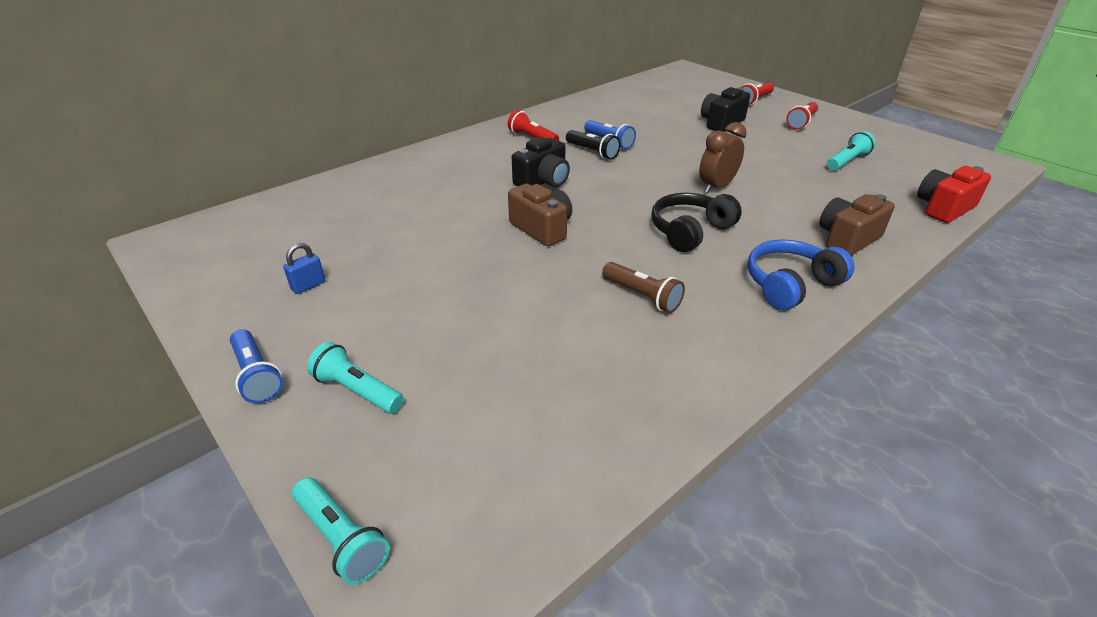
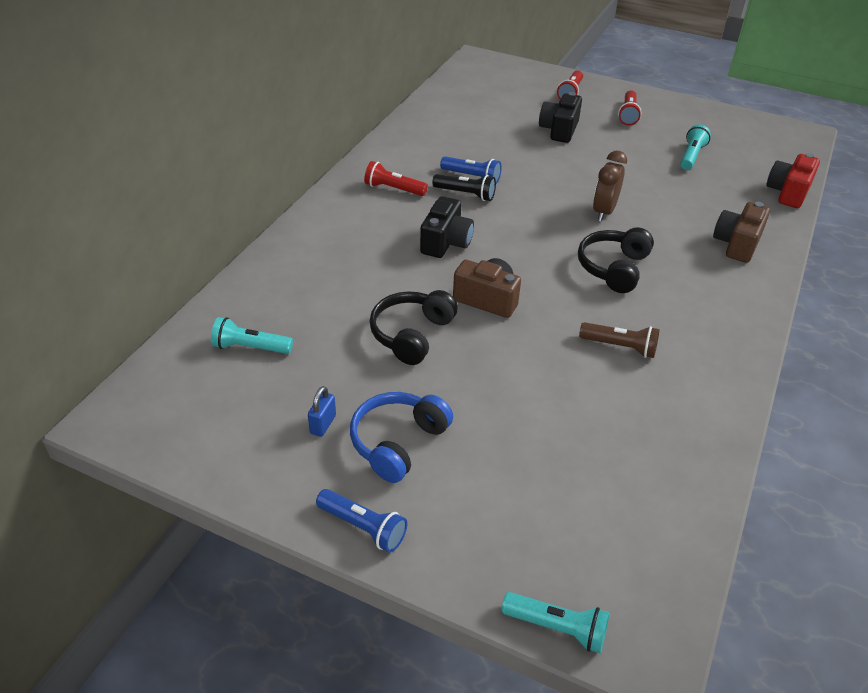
camera: 25 degrees left, 5 degrees up
(357, 391) = (463, 510): turquoise flashlight -> turquoise flashlight (250, 347)
(449, 239) = (411, 334): none -> black headphones
(790, 284) = (721, 302): blue headphones -> blue headphones (398, 442)

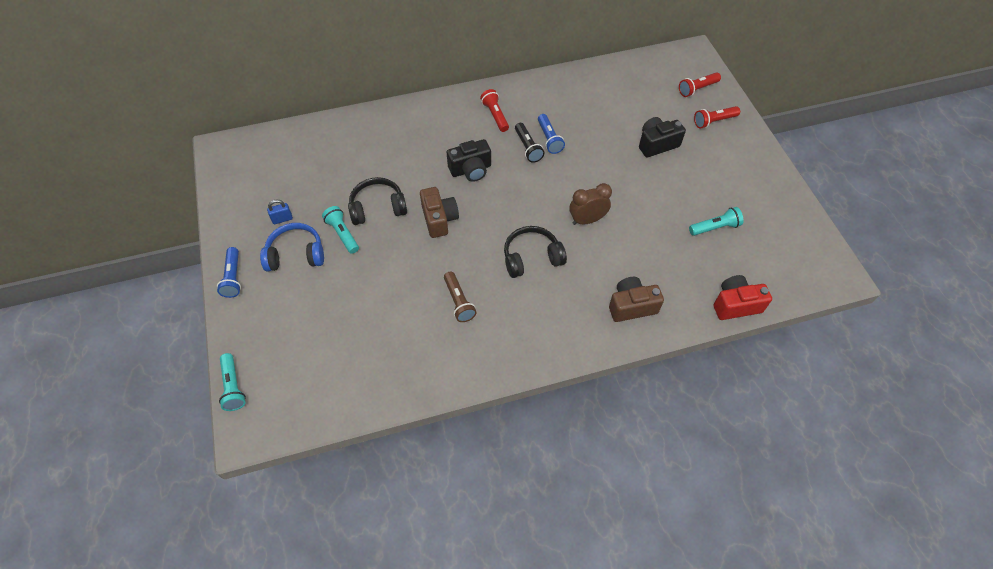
camera: 50 degrees right, 15 degrees up
(250, 347) = (308, 156): turquoise flashlight -> turquoise flashlight (342, 234)
(628, 115) = (726, 166): red flashlight -> red flashlight (697, 89)

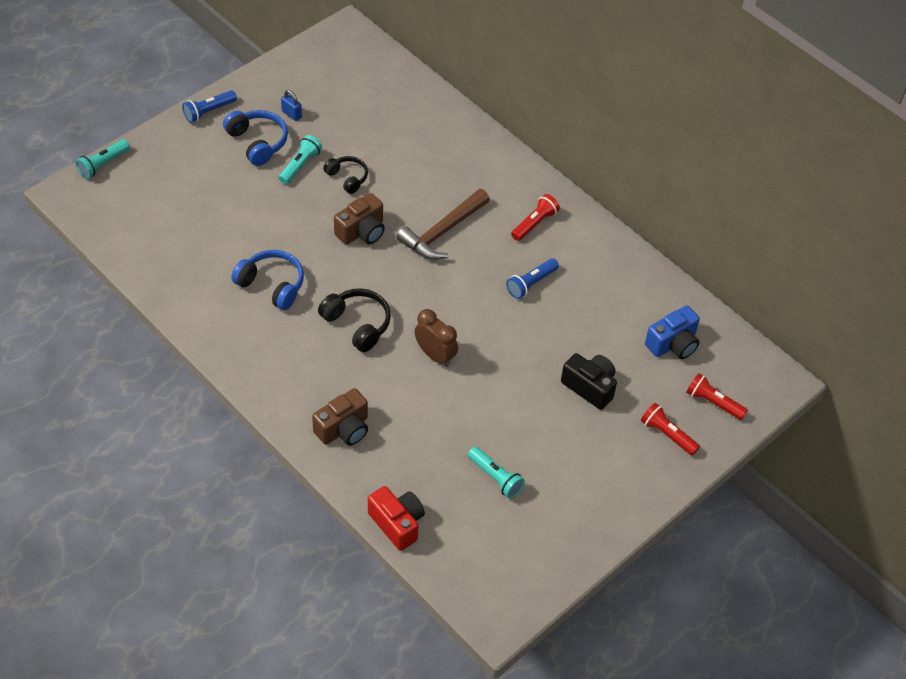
camera: 60 degrees right, 5 degrees down
(378, 208) = (347, 178): black headphones -> black headphones, size x0.66
(459, 301) = (272, 285): brown flashlight -> blue headphones
(471, 170) = (443, 232): black camera -> brown hammer
(528, 148) = (505, 269): black flashlight -> none
(631, 306) = (344, 429): brown camera -> brown camera turned 90 degrees clockwise
(640, 88) = (673, 344): none -> blue camera

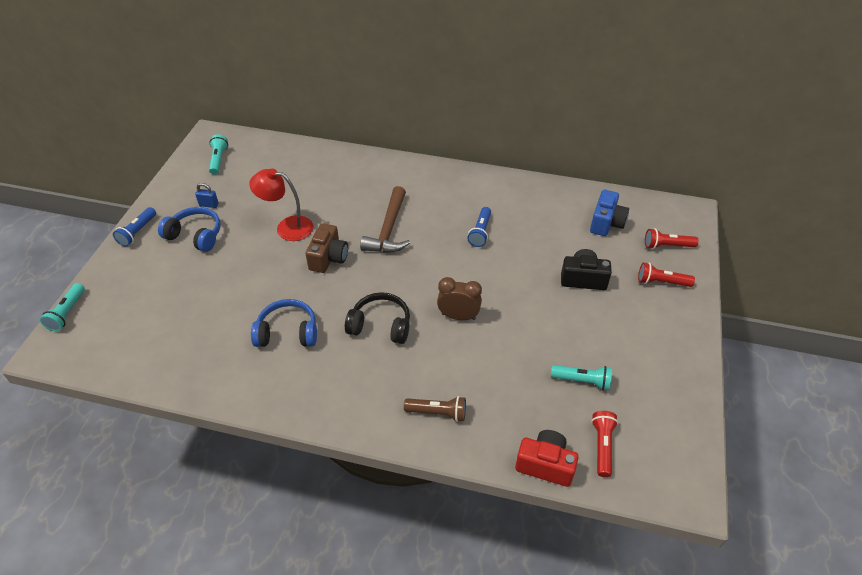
camera: 30 degrees left, 5 degrees down
(300, 165) = (243, 236): turquoise flashlight -> turquoise flashlight (218, 160)
(344, 429) = (437, 413): brown camera -> brown flashlight
(347, 178) = (287, 227): black headphones -> red lamp
(534, 224) = (447, 194): red flashlight -> red flashlight (602, 446)

